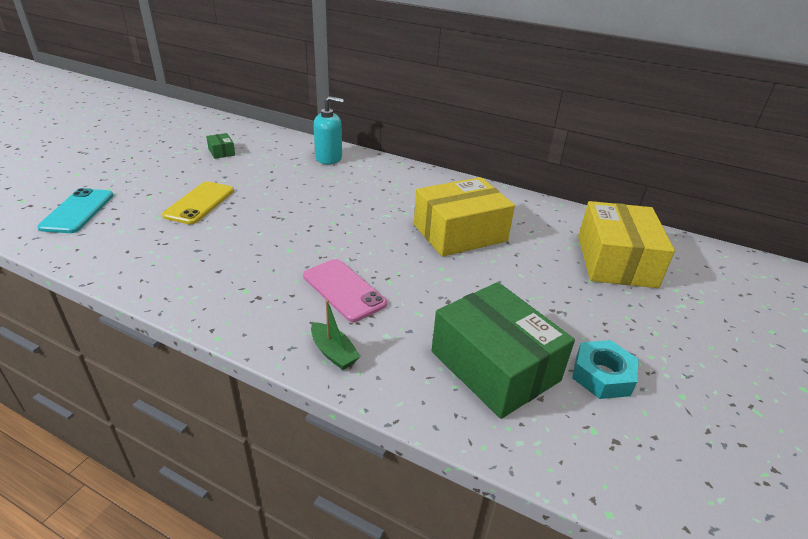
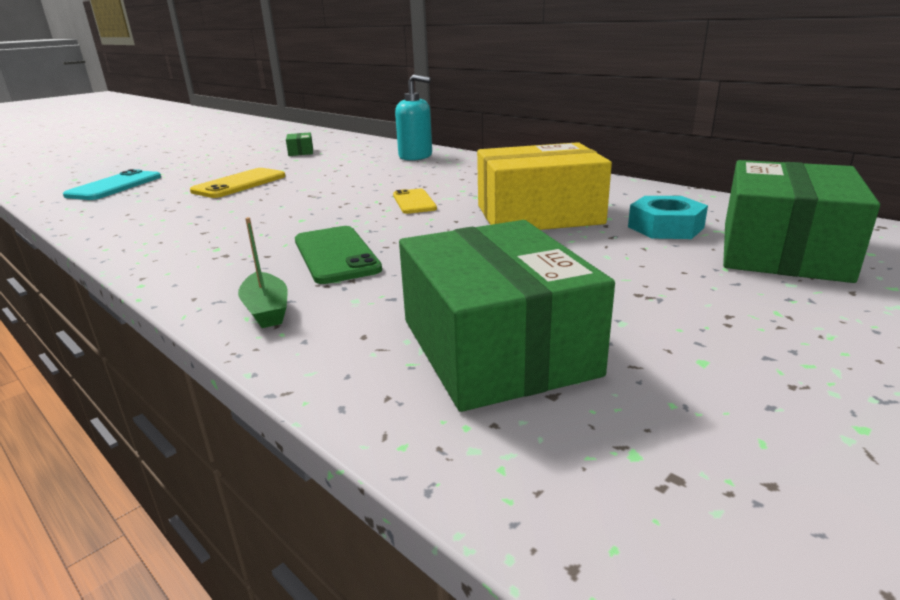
camera: 20 degrees right, 10 degrees down
(343, 290) = (336, 255): pink phone -> green phone
(363, 222) = (414, 202): none -> yellow phone
(602, 375) = (691, 379): turquoise nut -> turquoise nut (665, 227)
(616, 261) = (782, 250): yellow box -> green box

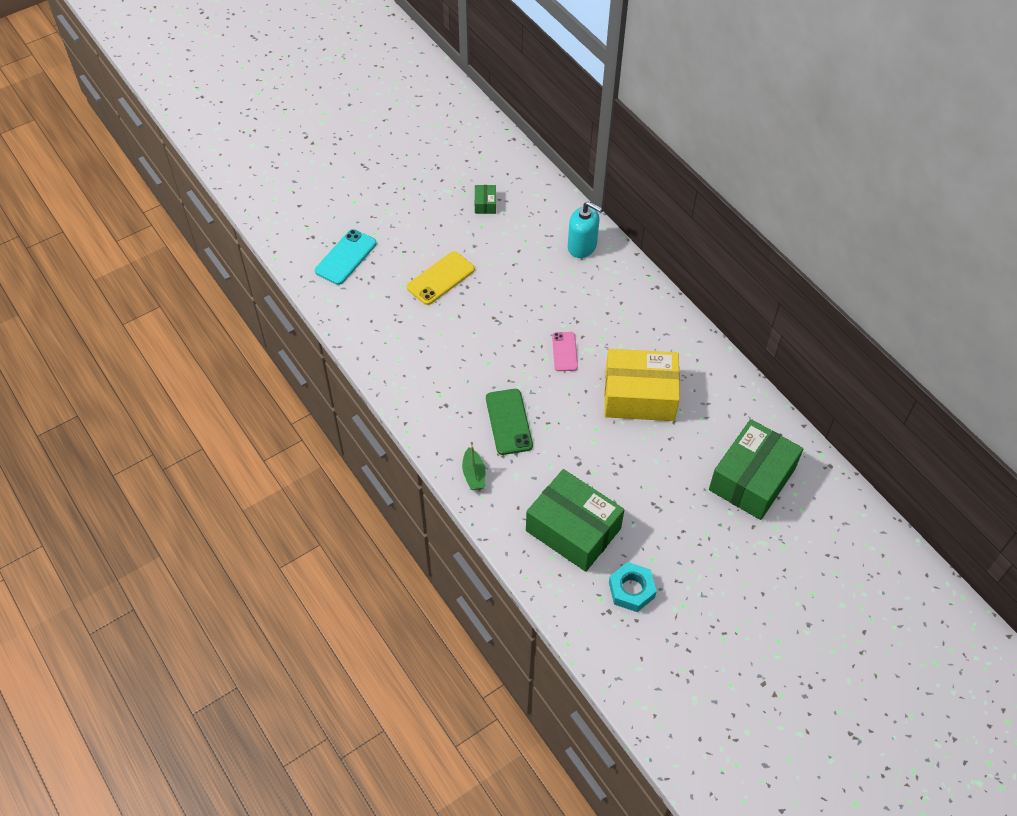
camera: 10 degrees right, 30 degrees up
(414, 202) = (564, 351): yellow phone -> pink phone
(496, 347) = (573, 529): green box -> green box turned 45 degrees counterclockwise
(665, 227) = (707, 434): turquoise nut -> turquoise nut (631, 590)

